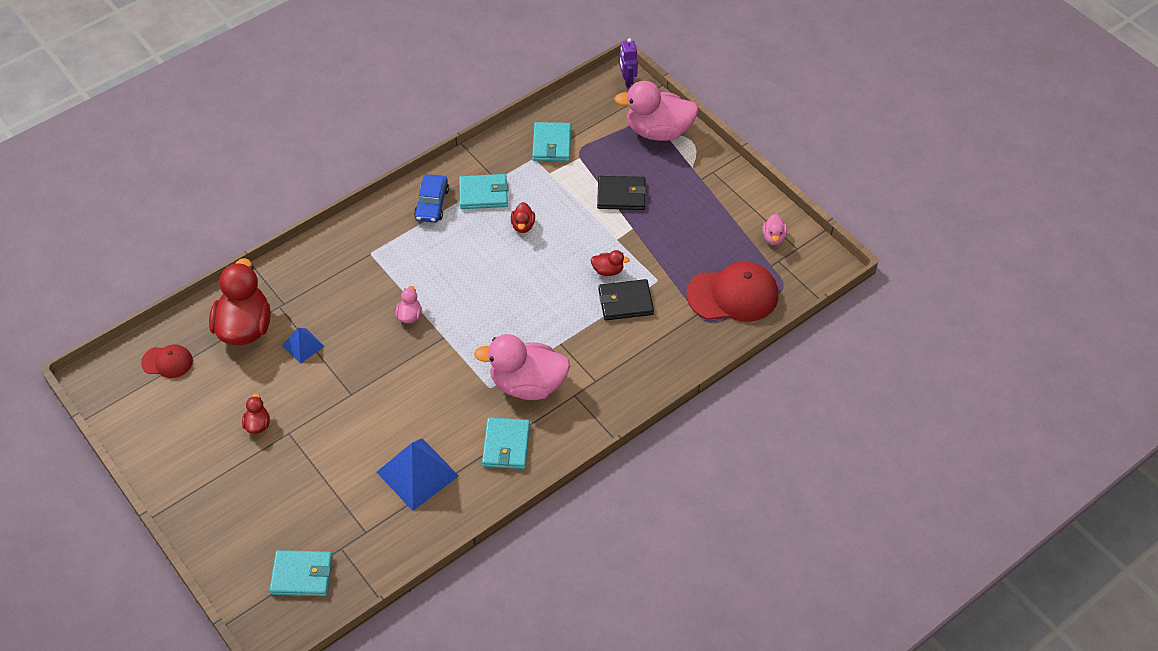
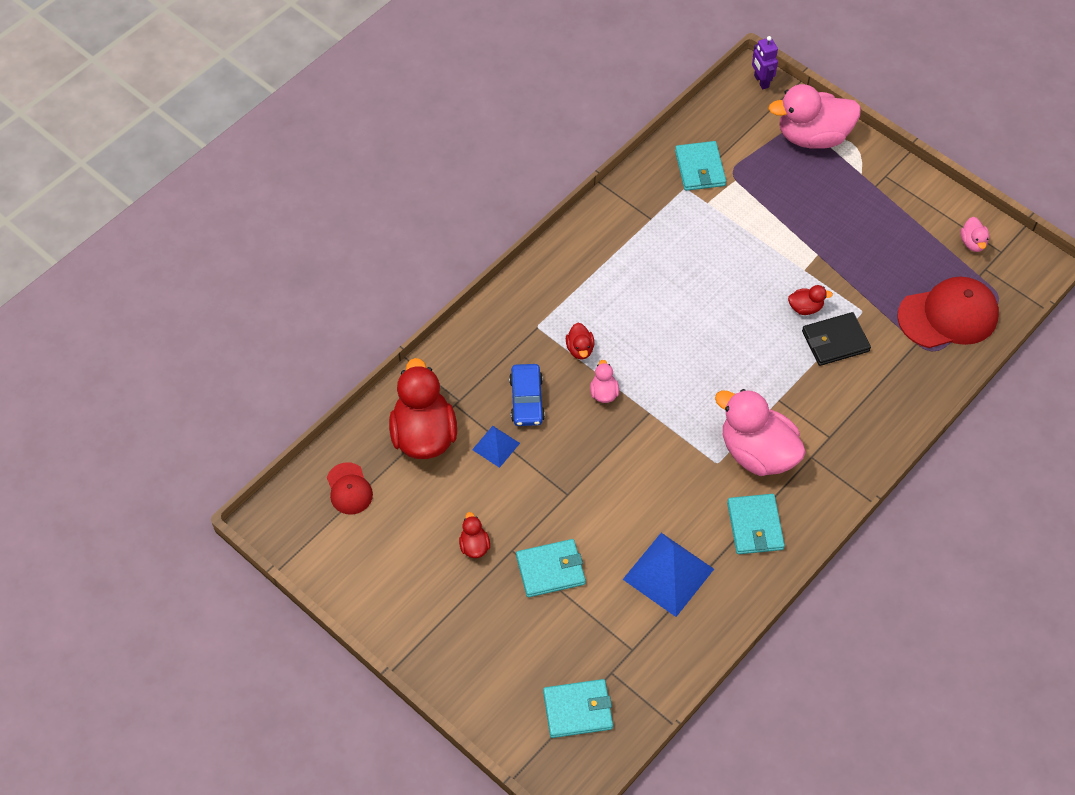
camera: 10 degrees left, 5 degrees up
(167, 362) = (349, 489): red cap -> red cap turned 75 degrees clockwise
(432, 204) = (588, 258): blue car -> blue car (526, 400)
(483, 194) = (642, 238): turquoise wallet -> turquoise wallet (550, 570)
(523, 225) = (697, 269): red duck -> red duck (580, 349)
(527, 384) = (757, 452): pink duck -> pink duck turned 45 degrees clockwise
(621, 195) = (794, 217): black wallet -> none

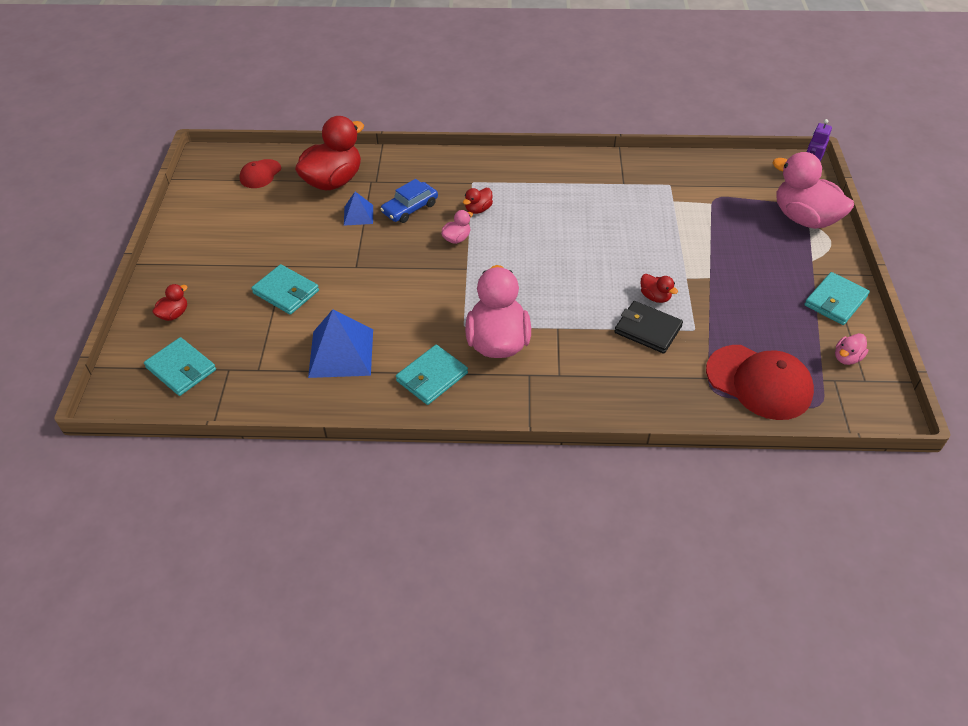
camera: 50 degrees right, 10 degrees down
(474, 545) = (270, 247): red duck -> red duck (174, 314)
(700, 168) = (695, 182): turquoise wallet -> turquoise wallet (835, 301)

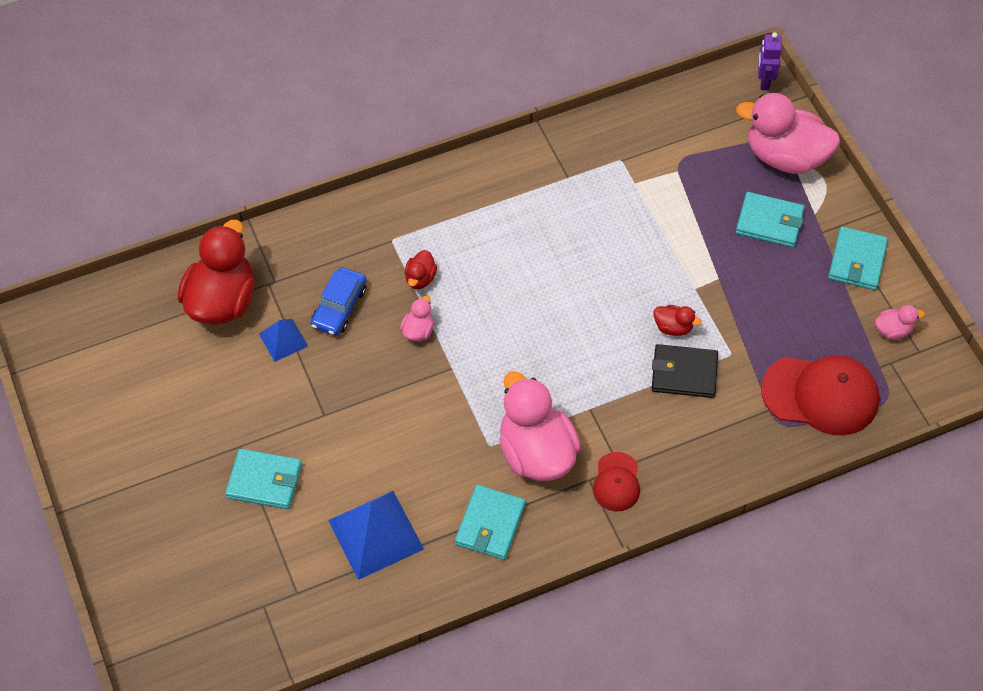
camera: 25 degrees left, 10 degrees up
(174, 314) = (153, 562): red duck -> none
(181, 369) = (210, 627): turquoise wallet -> turquoise wallet (769, 222)
(260, 174) = (123, 324): red cap -> red cap (616, 482)
(847, 358) = (893, 330): pink duck -> pink duck turned 120 degrees counterclockwise

